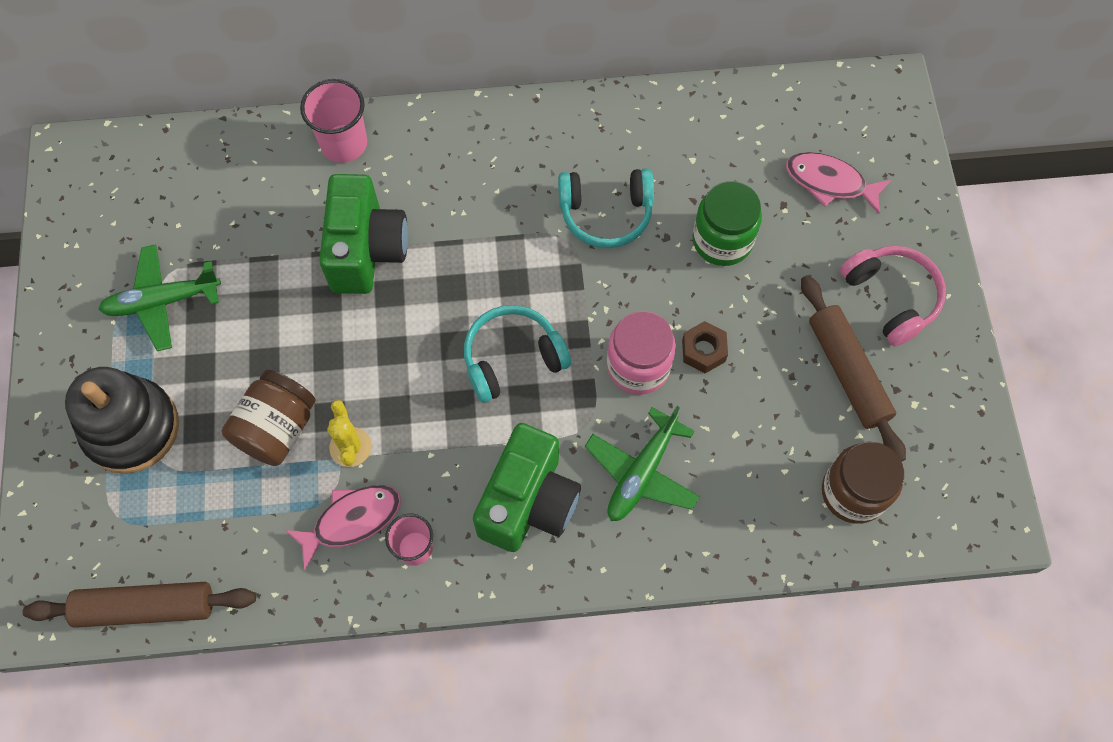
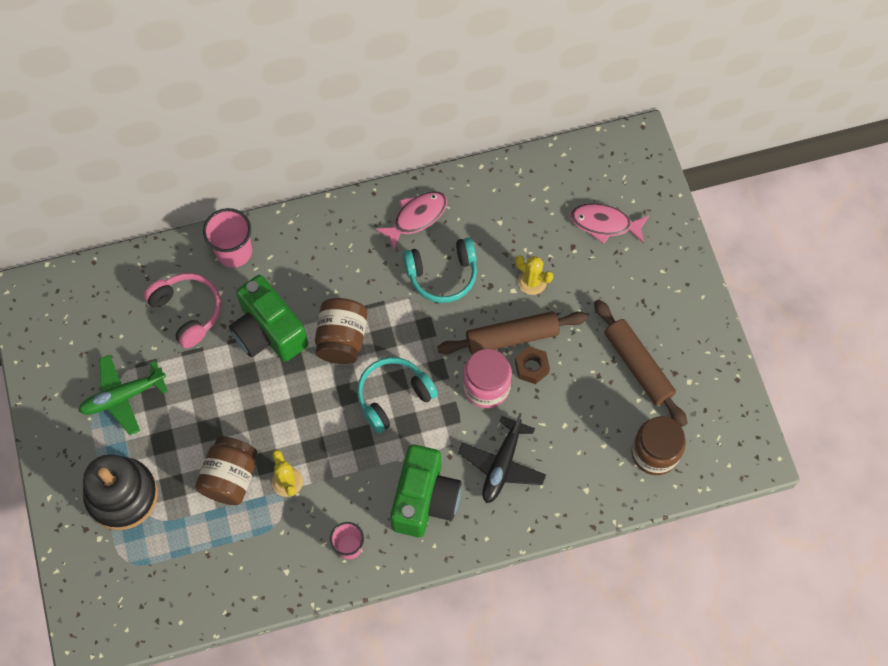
camera: 10 degrees left, 0 degrees up
(146, 608) = (164, 623): brown rolling pin -> brown rolling pin (512, 337)
(352, 520) = (299, 535): pink fish -> pink fish (416, 217)
(366, 250) = (268, 332): green camera -> green camera turned 150 degrees clockwise
(459, 274) = (342, 339): none -> brown jar
(641, 473) = (502, 464): green plane -> black plane
(722, 240) = (532, 281): green jar -> yellow cactus
(891, 297) = (661, 305): pink headphones -> pink headphones (187, 311)

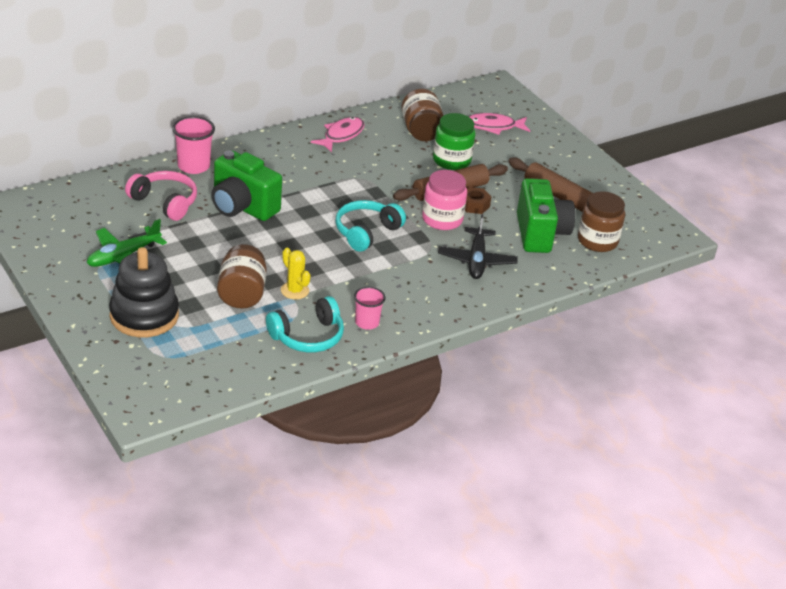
camera: 20 degrees left, 30 degrees down
(342, 339) = (308, 205): brown jar -> brown jar (421, 131)
(424, 499) = (420, 287): green camera -> green camera (540, 234)
(442, 274) = (377, 163): turquoise headphones -> turquoise headphones (308, 336)
(532, 281) = (451, 160): yellow cactus -> green jar

